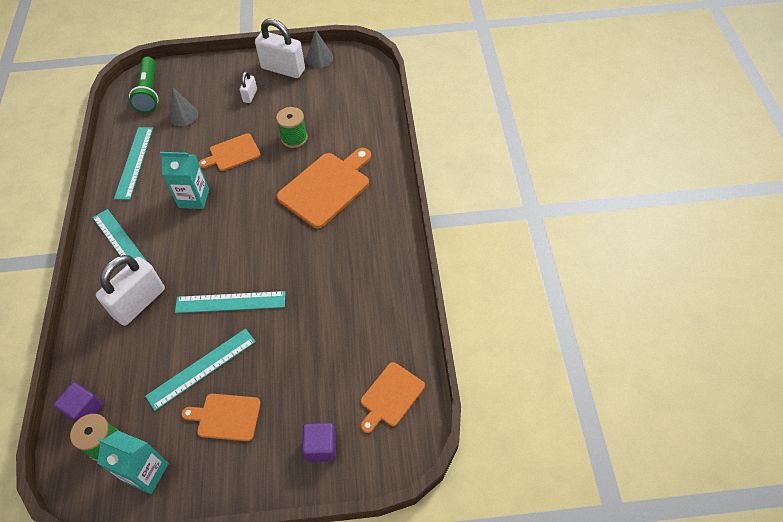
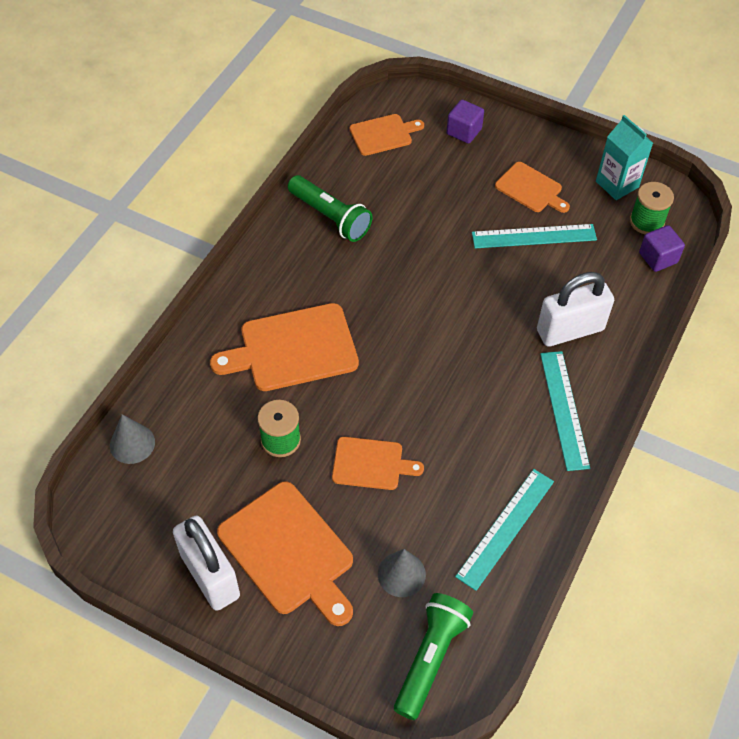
camera: 150 degrees left, 0 degrees up
(194, 198) = (453, 424): turquoise carton -> none
(230, 302) = (475, 280): turquoise ruler -> none
(250, 96) = (289, 552): white padlock -> orange cutting board
(319, 58) = (144, 564): grey cone -> grey cone (132, 443)
(374, 290) = (330, 217): none -> green flashlight

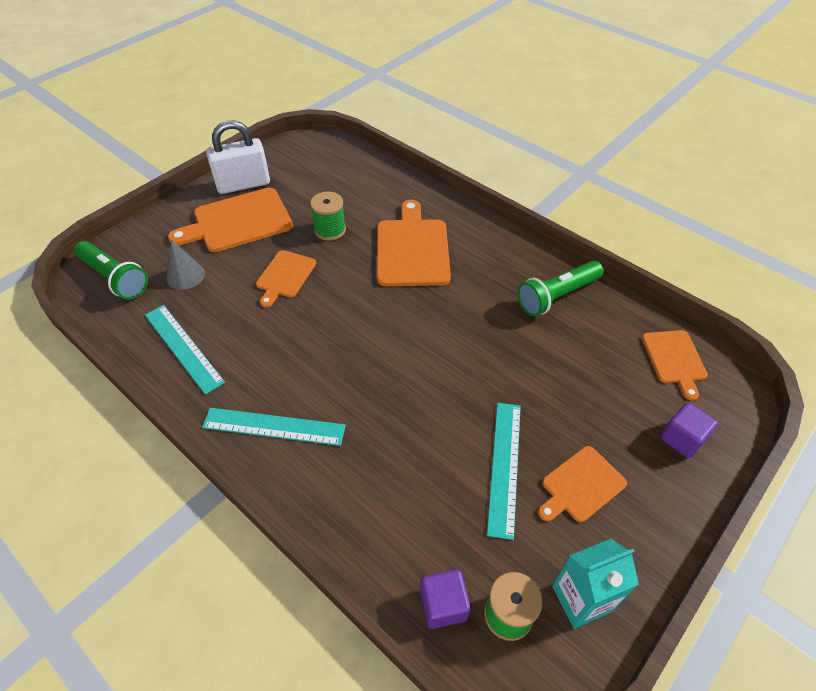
camera: 105 degrees right, 5 degrees down
(132, 443) = (359, 161): grey cone -> none
(570, 330) = (365, 462): white padlock -> none

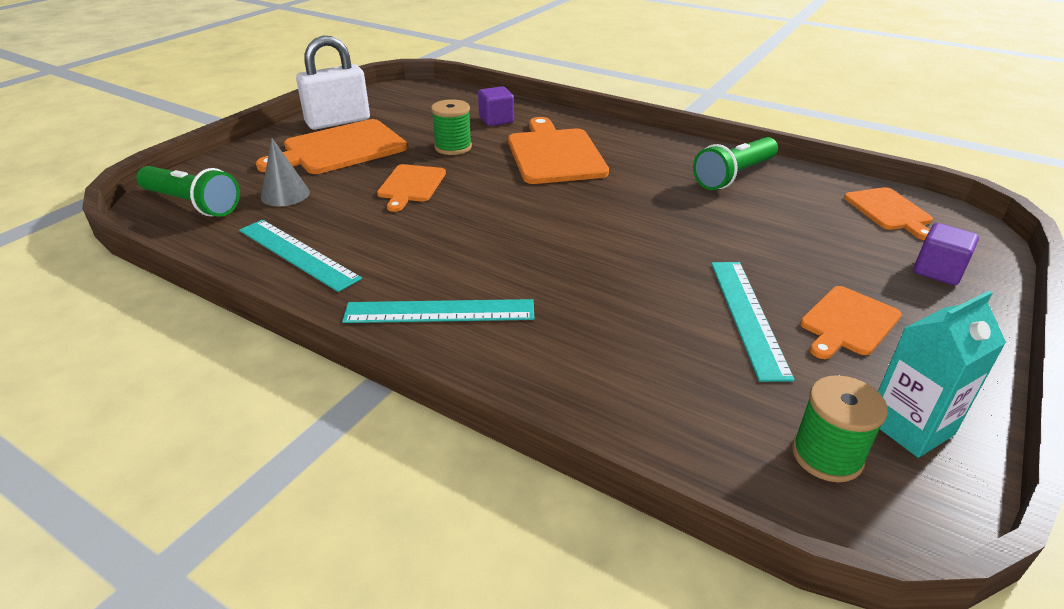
camera: 10 degrees left, 15 degrees down
(443, 605) = (737, 457): purple cube -> purple cube (496, 120)

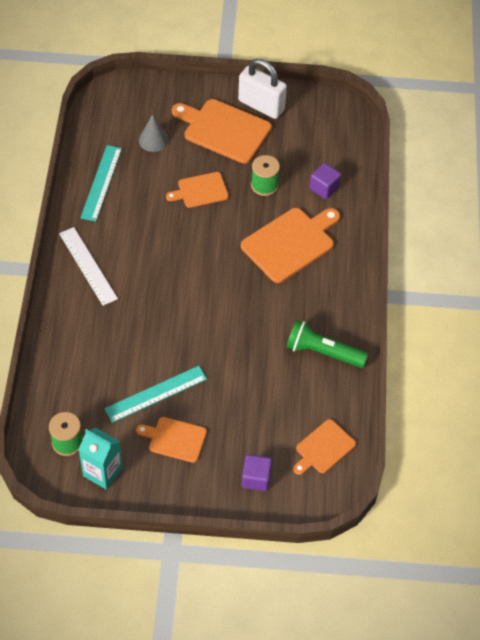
camera: 60 degrees right, 20 degrees up
(192, 204) = (119, 107): green flashlight -> none
(439, 311) = (88, 266): turquoise ruler -> white ruler

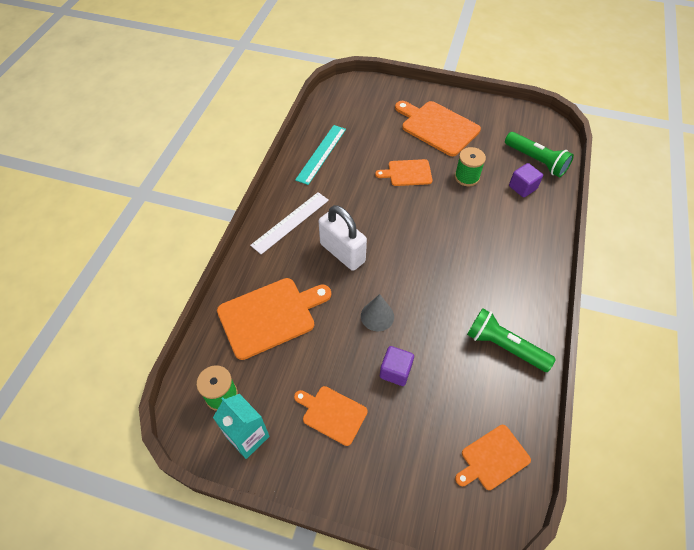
camera: 15 degrees right, 0 degrees up
(88, 266) = (290, 222): white ruler -> white ruler turned 60 degrees clockwise
(153, 140) = (374, 126): grey cone -> grey cone (377, 316)
(156, 394) = (324, 359): turquoise ruler -> none
(256, 478) = (411, 480): purple cube -> purple cube (395, 371)
(261, 105) = (473, 112): white padlock -> white padlock (342, 252)
(290, 243) = (484, 232): orange cutting board -> orange cutting board (270, 316)
(335, 155) = (536, 161): none -> green flashlight

